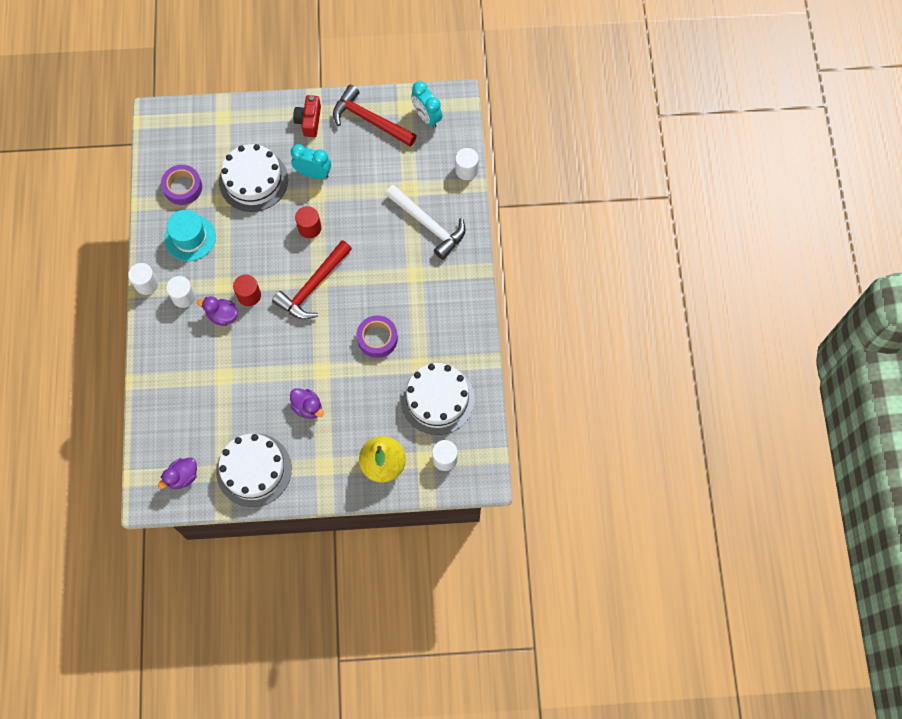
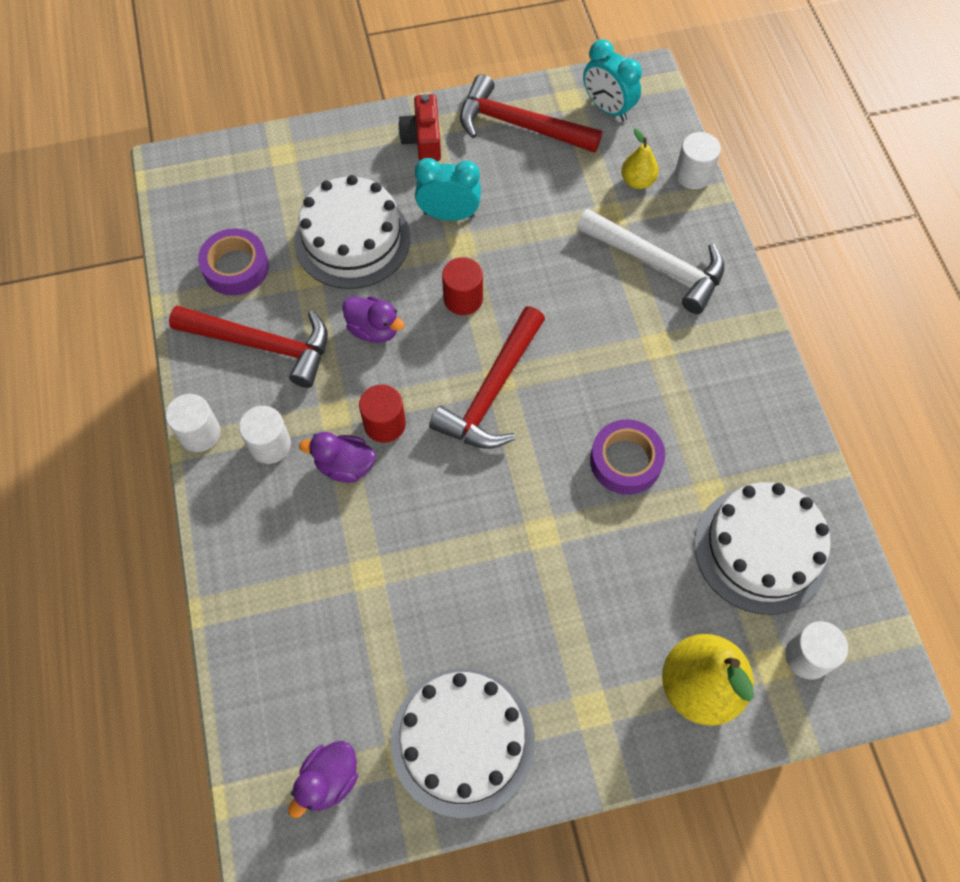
camera: 10 degrees left, 5 degrees down
(190, 238) = (263, 345): turquoise hat -> red hammer
(308, 407) = (534, 604): purple duck -> purple duck (374, 329)
(431, 169) = (637, 181): none -> yellow pear

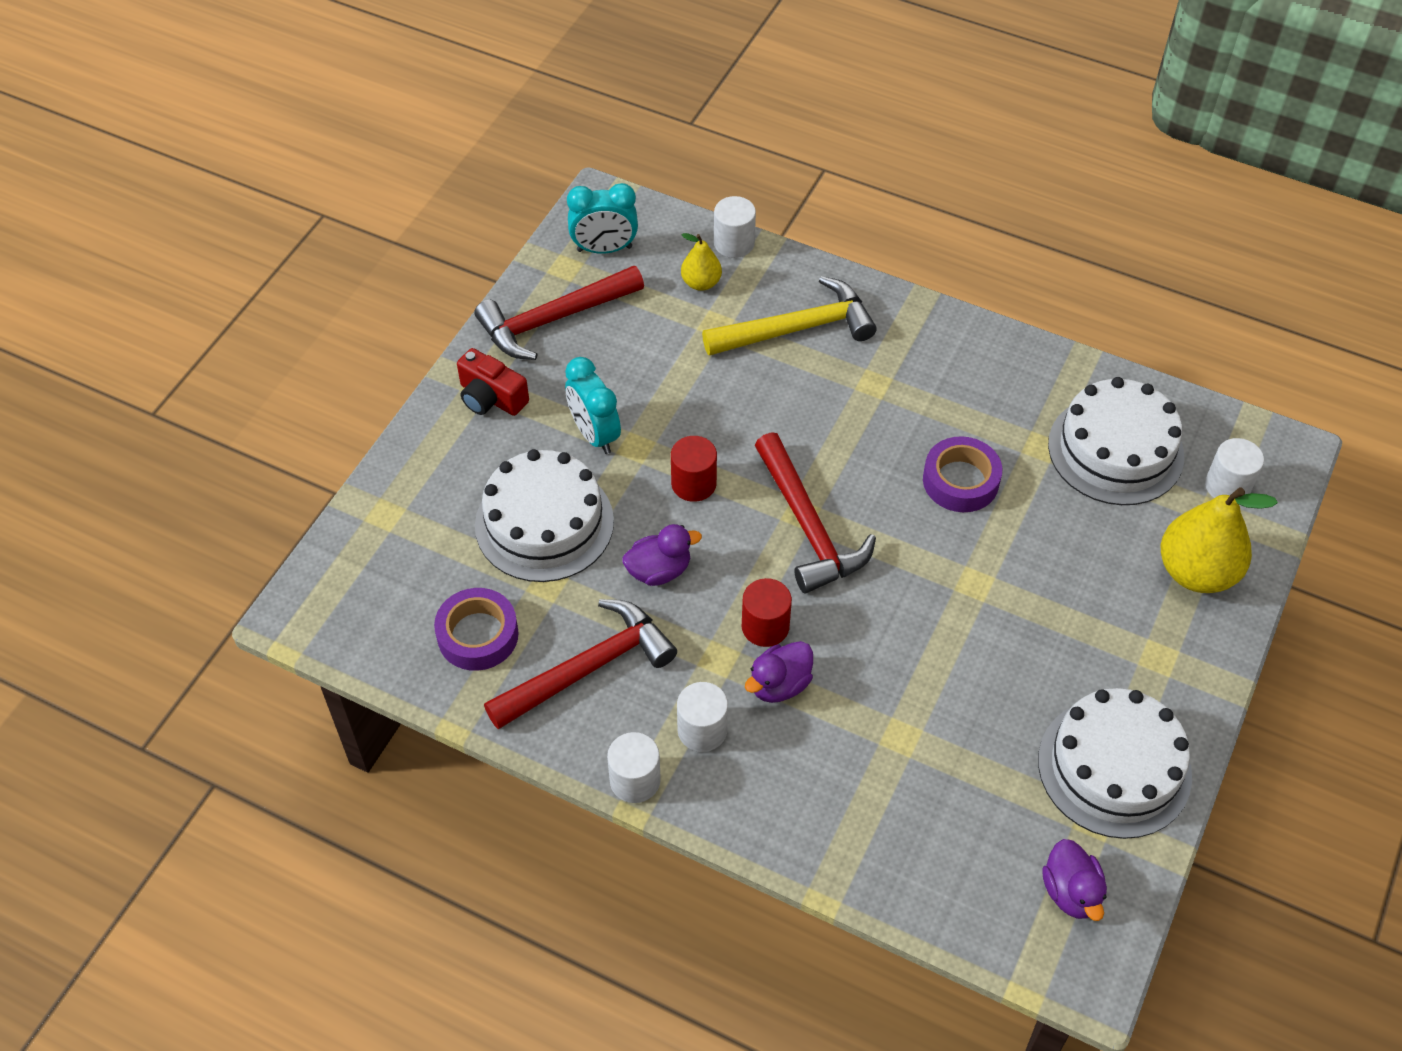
camera: 50 degrees left, 10 degrees down
(449, 215) = (594, 434): turquoise clock -> turquoise clock turned 75 degrees counterclockwise
(658, 264) = (797, 328): white hammer -> yellow hammer

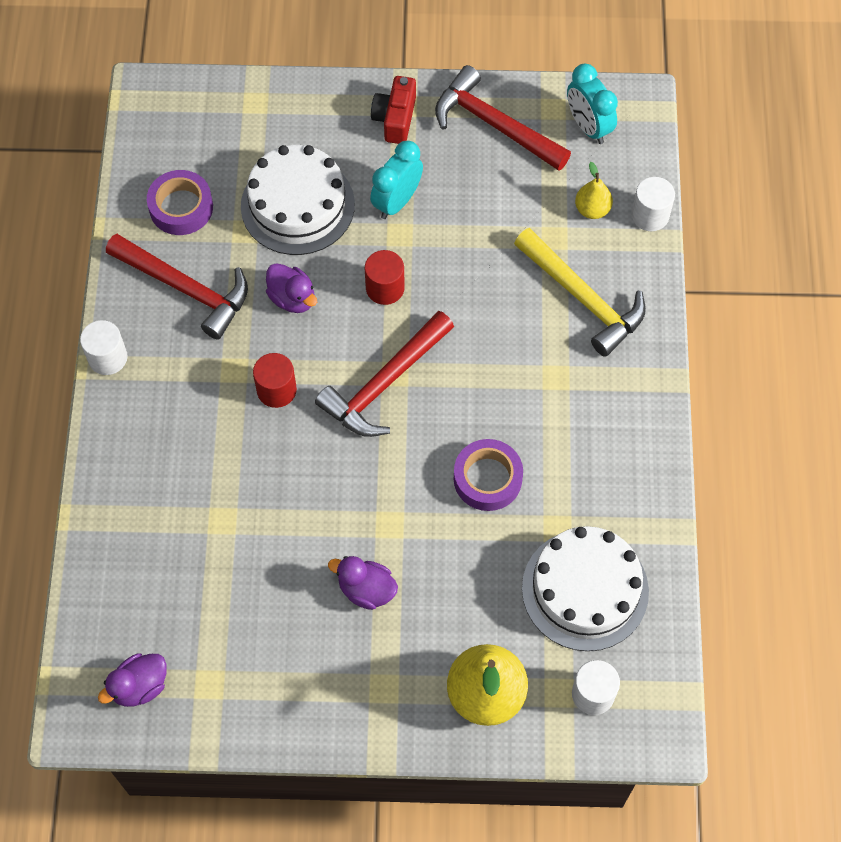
camera: 65 degrees right, 10 degrees up
(702, 730) = (167, 384): white cylinder -> none
(779, 685) = (229, 420): purple duck -> purple duck (366, 590)
(1114, 767) = (263, 685): white cake -> none

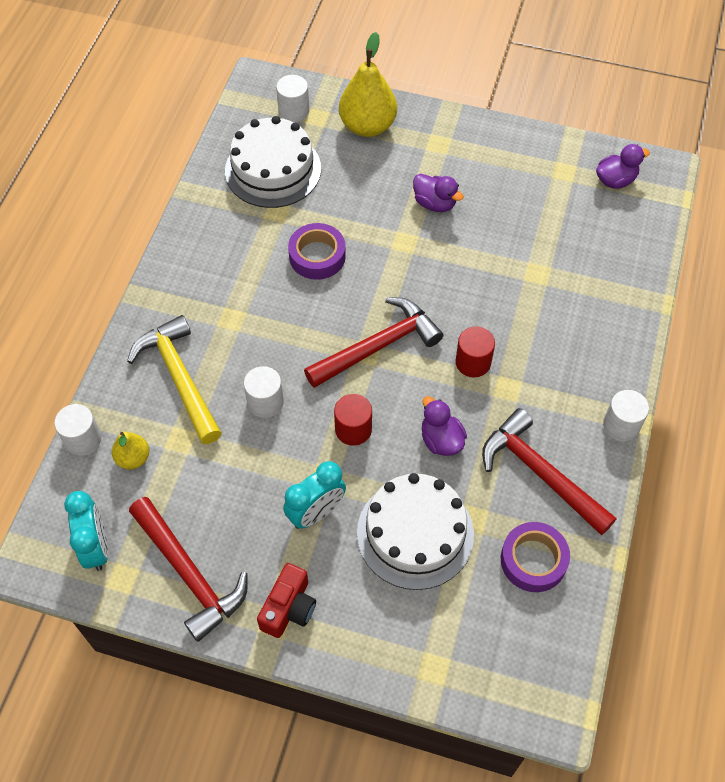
camera: 165 degrees left, 5 degrees down
(484, 294) = (265, 402): none -> white cylinder

